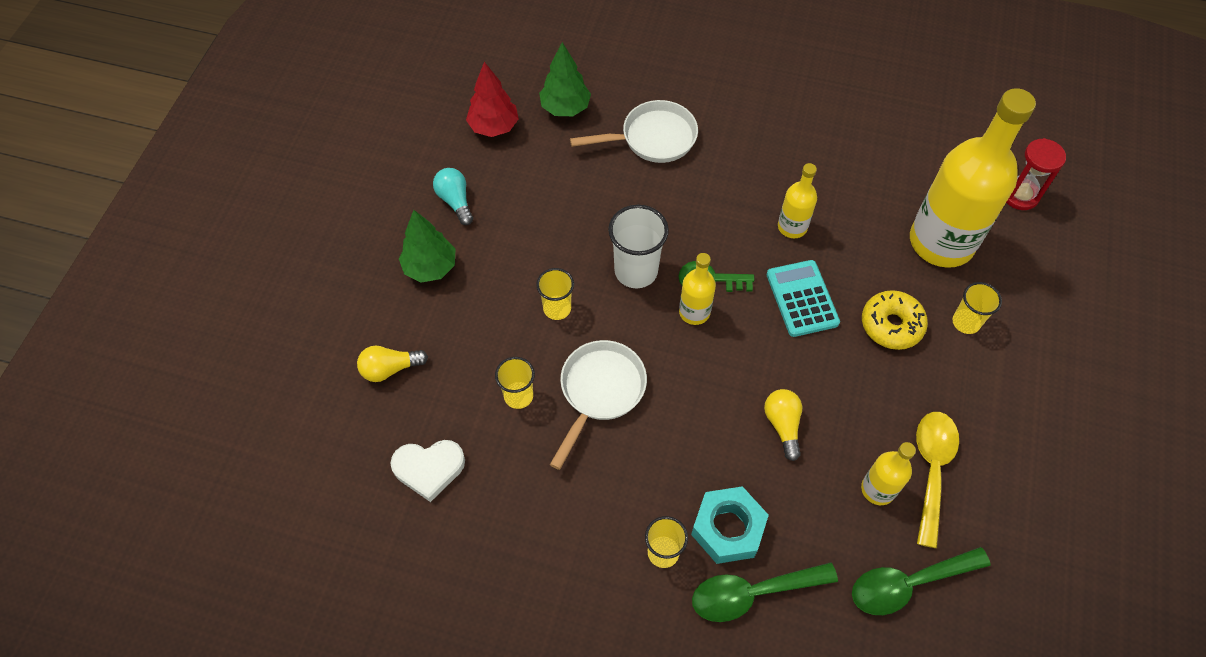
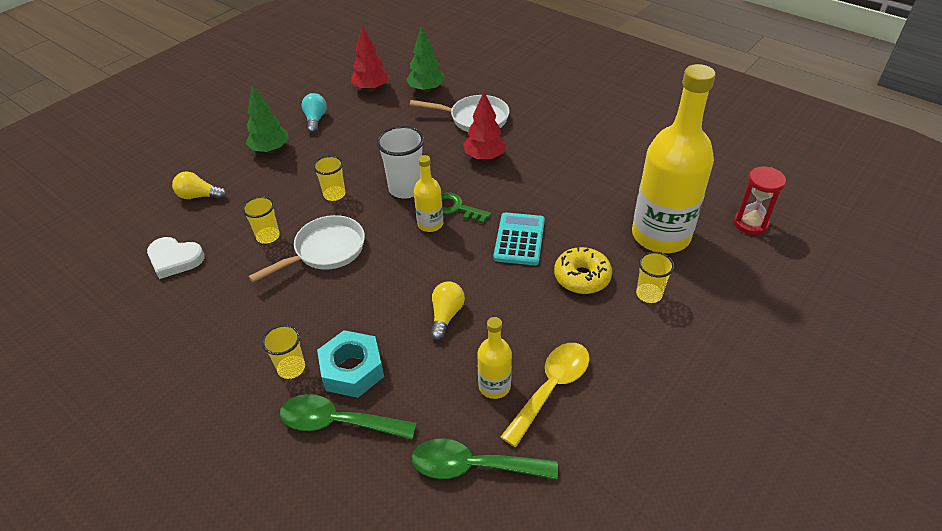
camera: 25 degrees right, 15 degrees down
(698, 194) = (485, 157): none -> red tree
(792, 227) = (542, 194): yellow bottle -> none

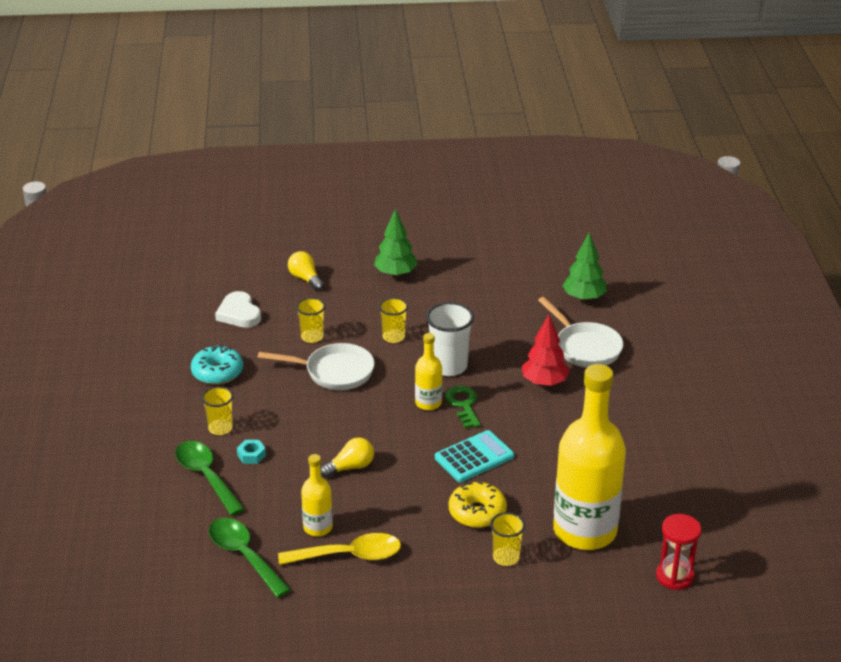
camera: 45 degrees right, 10 degrees down
(221, 321) = (217, 372): none -> turquoise donut
(315, 120) = (459, 270): turquoise light bulb -> none
(352, 370) = (251, 455): turquoise nut -> turquoise nut, size x0.48
(371, 88) = (540, 269): red tree -> none

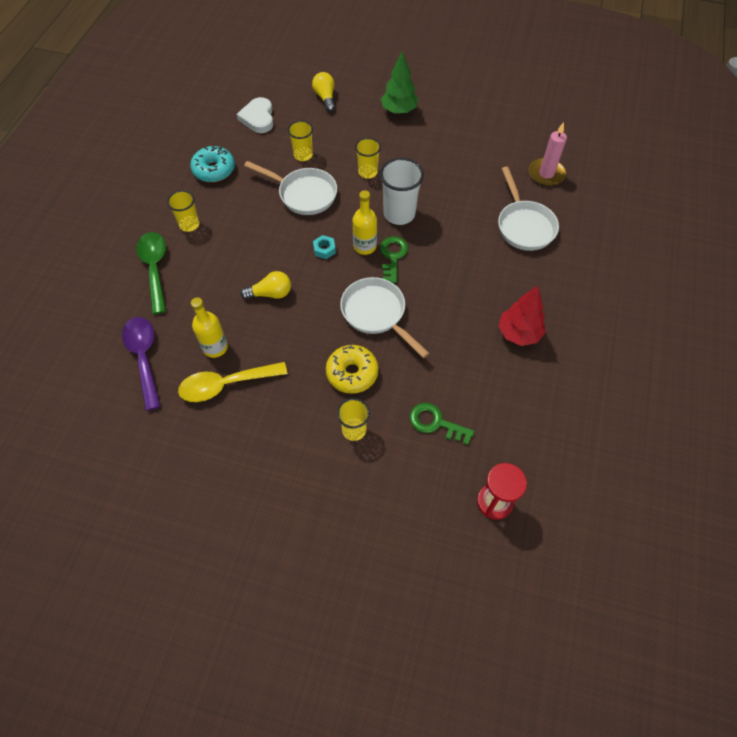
camera: 20 degrees right, 25 degrees up
(244, 556) = (144, 357): green spoon -> purple spoon
(251, 455) = (199, 258): turquoise nut -> turquoise nut (324, 249)
(349, 555) = (226, 385): yellow spoon -> yellow spoon turned 150 degrees clockwise
(474, 457) = (376, 314): turquoise calculator -> white pan
(544, 382) = (472, 253): red tree -> red tree (519, 333)
(584, 298) = (546, 174): green tree -> pink candle
(585, 530) = (436, 423): yellow bottle -> green key

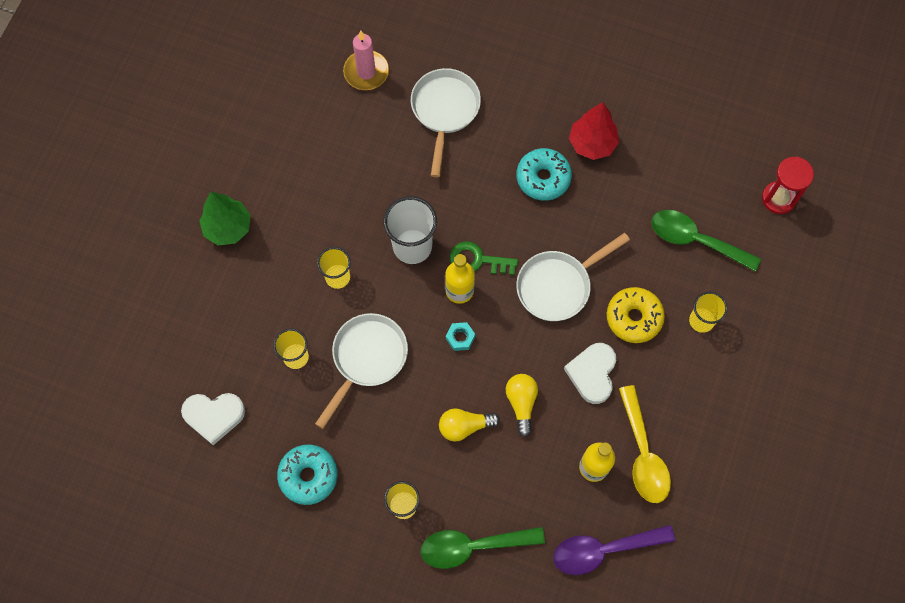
camera: 85 degrees left, 10 degrees up
(298, 343) = (592, 373): none -> white heart
(325, 98) = (186, 322): yellow light bulb -> yellow light bulb (465, 426)
(436, 423) = (695, 240): green key -> green spoon
(476, 298) = (543, 178): none -> turquoise donut
(524, 226) = (444, 111): white pan -> white pan turned 75 degrees counterclockwise

